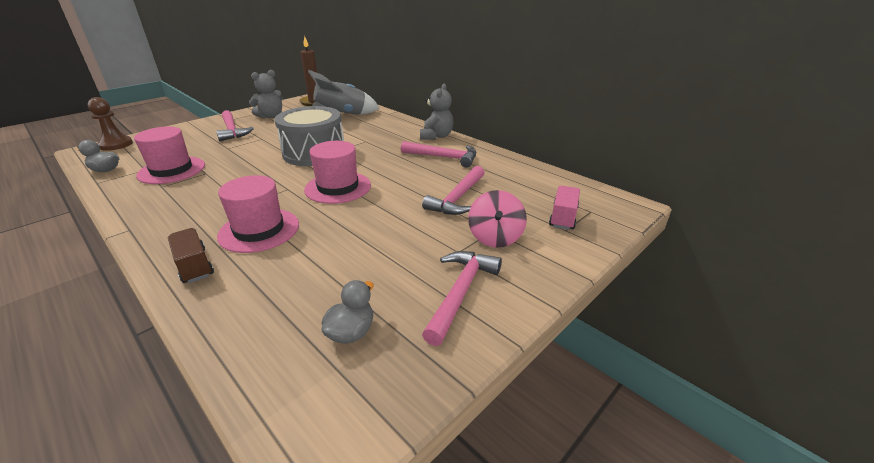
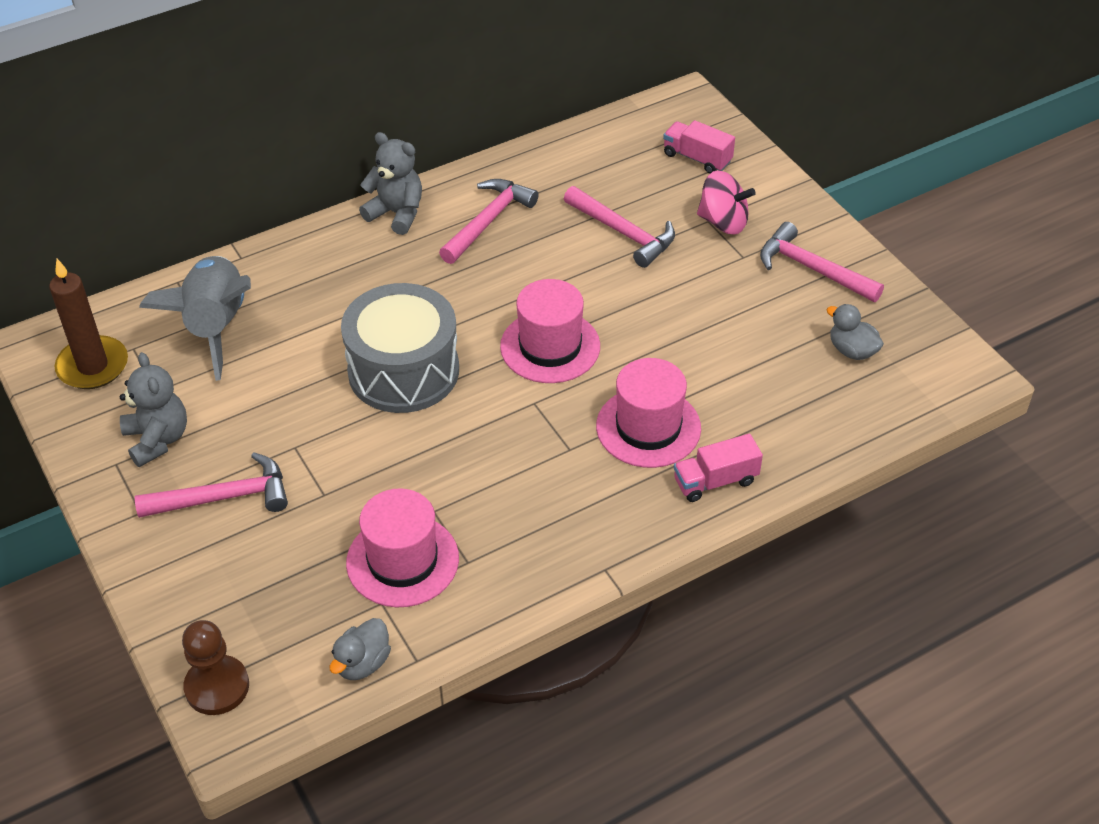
camera: 75 degrees left, 15 degrees up
(194, 266) = (715, 481): brown truck -> pink truck

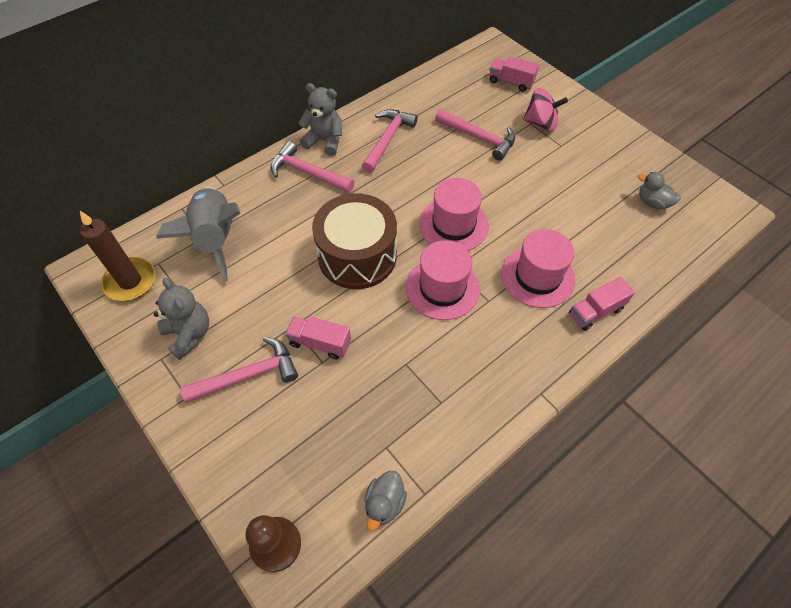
camera: 10 degrees left, 10 degrees up
(326, 471) = (320, 343): none -> pink truck
(402, 560) = (393, 409): pink hat -> pink hat (442, 288)
(403, 371) = (357, 256): grey drum -> brown drum
(812, 269) = (608, 149): pink hammer -> pink hammer (308, 173)

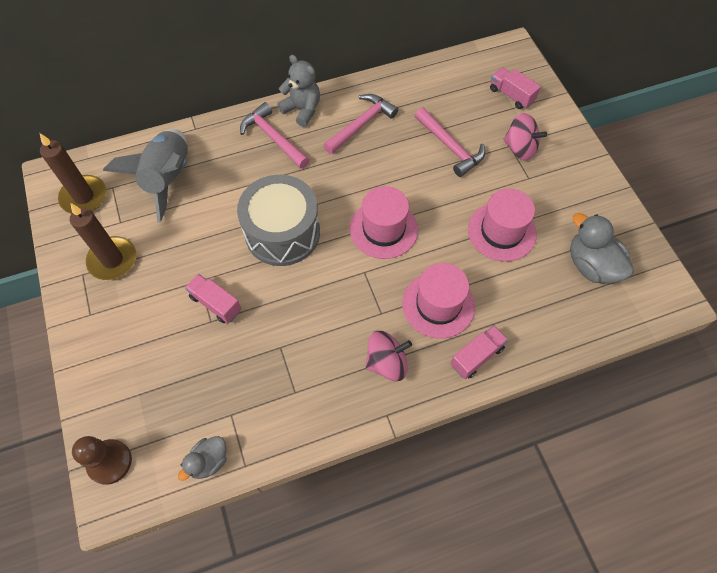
camera: 20 degrees right, 5 degrees up
(189, 334) = (112, 260): grey teddy bear -> brown candle
(248, 375) = (145, 312): pink hammer -> none
(357, 256) = (282, 233): brown drum -> grey drum
(442, 288) = (345, 287): pink hat -> pink hat (501, 231)
(516, 344) = (387, 362): none -> pink spinning top
(595, 311) = (476, 356): pink truck -> pink truck turned 150 degrees clockwise
(652, 202) = (591, 265): grey duck -> grey duck, size x1.66

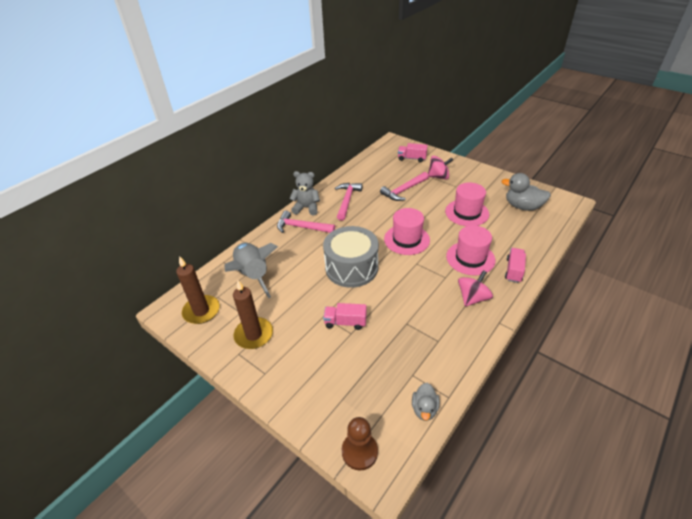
camera: 30 degrees left, 20 degrees down
(450, 147) = (404, 190): pink hammer -> pink hammer turned 120 degrees clockwise

